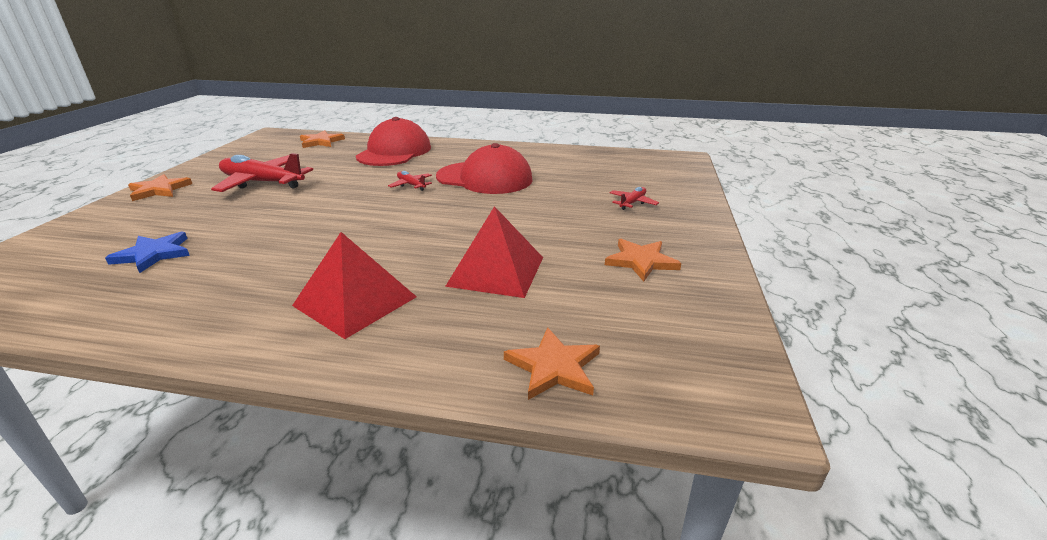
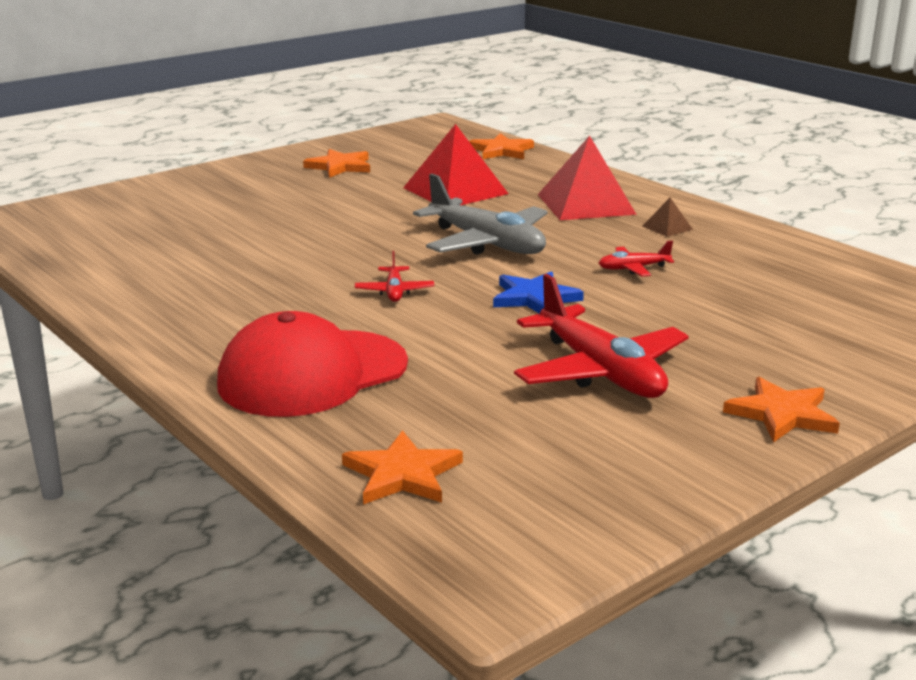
camera: 140 degrees left, 5 degrees down
(154, 254) = (763, 292): blue star -> blue star (534, 298)
(251, 297) = (667, 227): none -> brown pyramid
(398, 228) = (486, 243): none -> grey plane
(484, 178) = (288, 271): red cap -> none
(632, 203) = (221, 197): red plane -> red plane (633, 268)

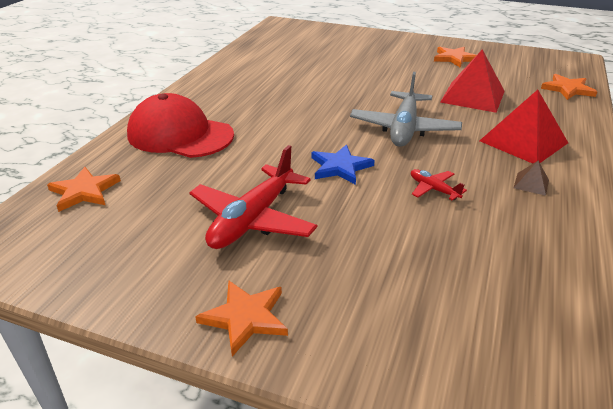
camera: 60 degrees right, 10 degrees up
(394, 291) = (300, 124): red plane -> none

